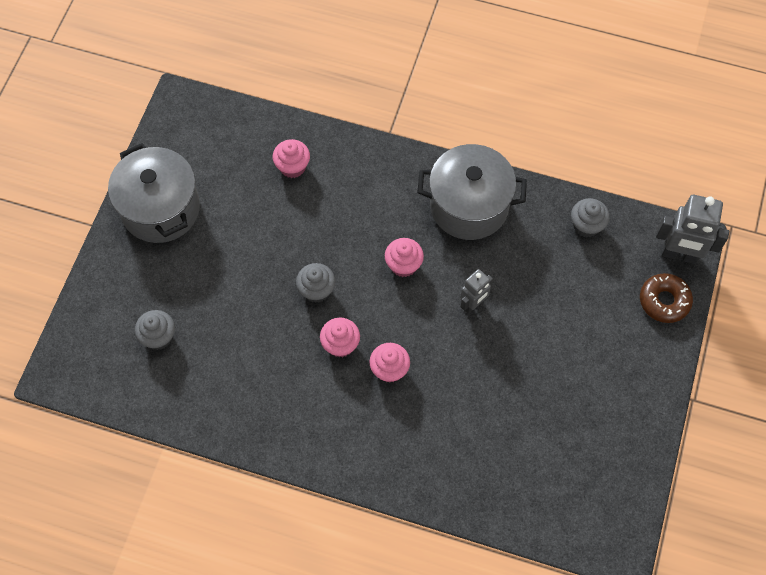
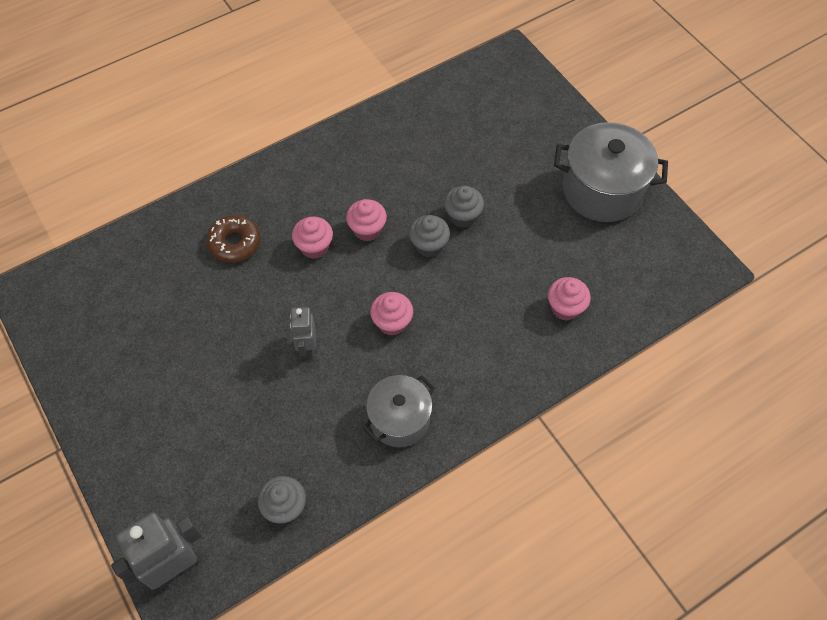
camera: 130 degrees right, 5 degrees down
(159, 337) = (485, 125): grey cupcake -> grey cupcake (462, 216)
(469, 206) = (399, 420): grey pot -> grey pot, size x0.64
(664, 301) = (152, 508): brown donut -> brown donut (234, 243)

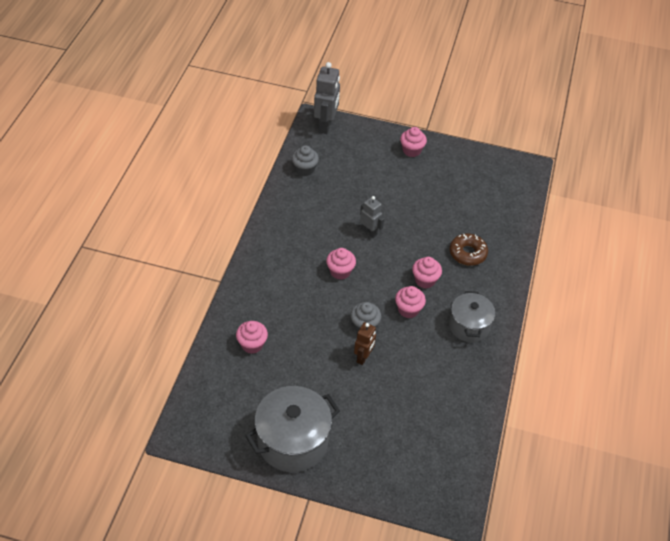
camera: 135 degrees right, 10 degrees down
(121, 426) = (411, 150): none -> pink cupcake
(399, 420) = (289, 232): grey pot -> grey pot (469, 326)
(462, 216) = (363, 357): grey cupcake -> brown robot

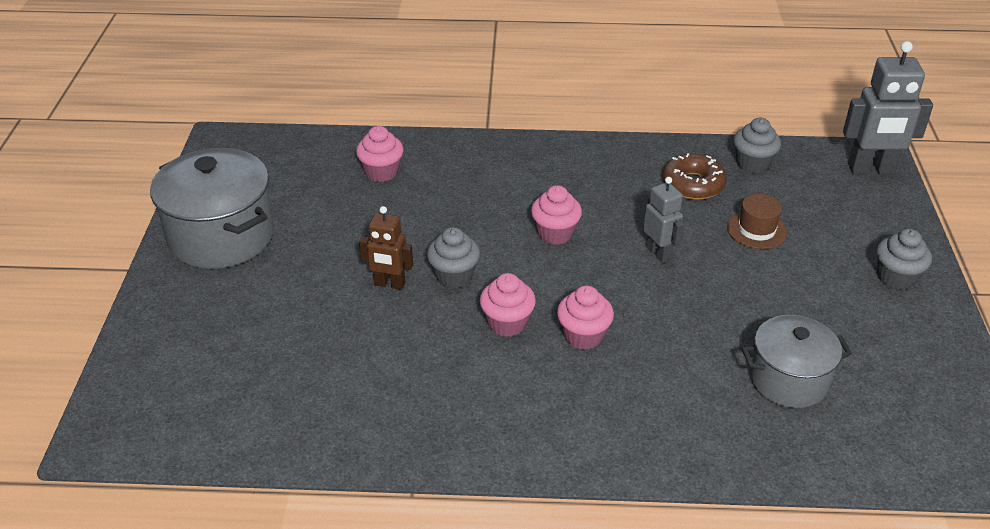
camera: 80 degrees right, 10 degrees down
(362, 187) = (756, 230): none -> brown hat
(369, 232) = (659, 253): grey robot -> grey robot turned 60 degrees counterclockwise
(411, 150) = (896, 278): pink cupcake -> grey cupcake
(467, 253) = (680, 388): brown donut -> brown donut (693, 184)
(469, 326) = (500, 409): grey pot -> grey pot (788, 380)

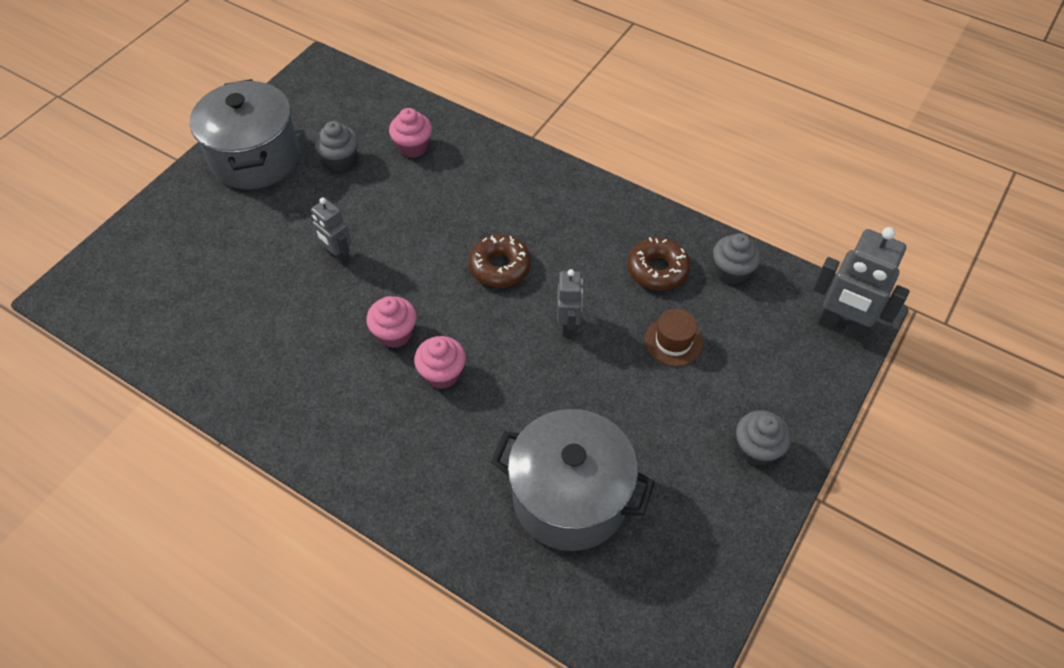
camera: 30 degrees right, 15 degrees up
(389, 284) = (338, 256): brown robot -> grey robot
(454, 276) = (390, 271): grey cupcake -> grey cupcake (341, 160)
(555, 233) = (500, 267): pink cupcake -> brown donut
(788, 380) = (570, 498): grey pot -> grey pot, size x1.56

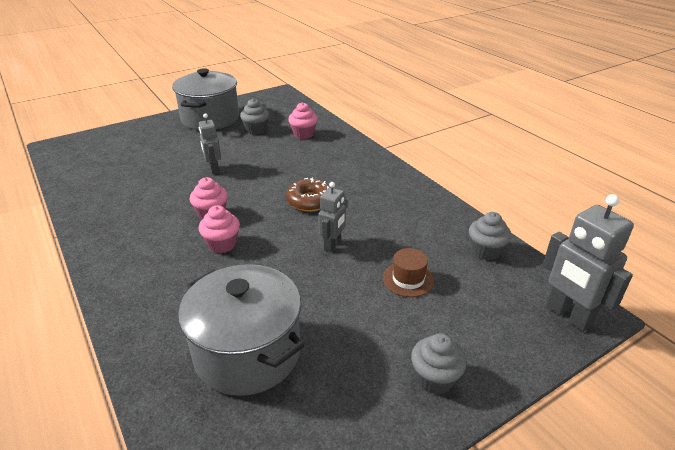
camera: 25 degrees right, 20 degrees down
(657, 270) = (424, 234): brown donut -> none

